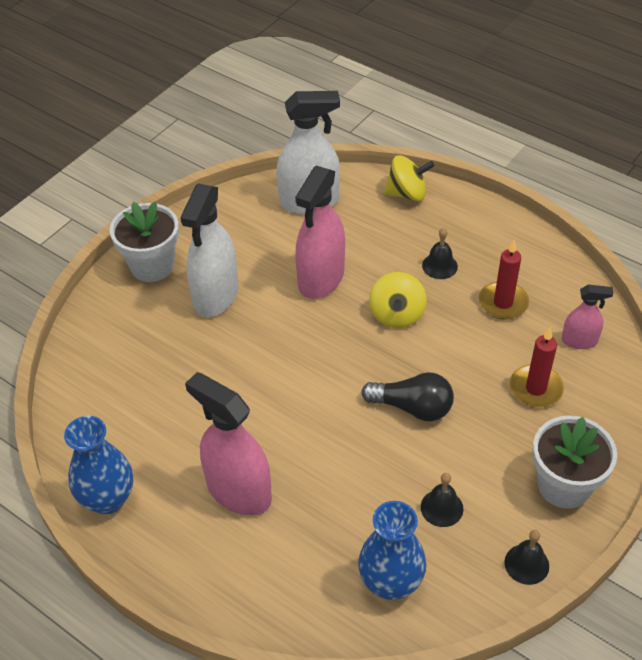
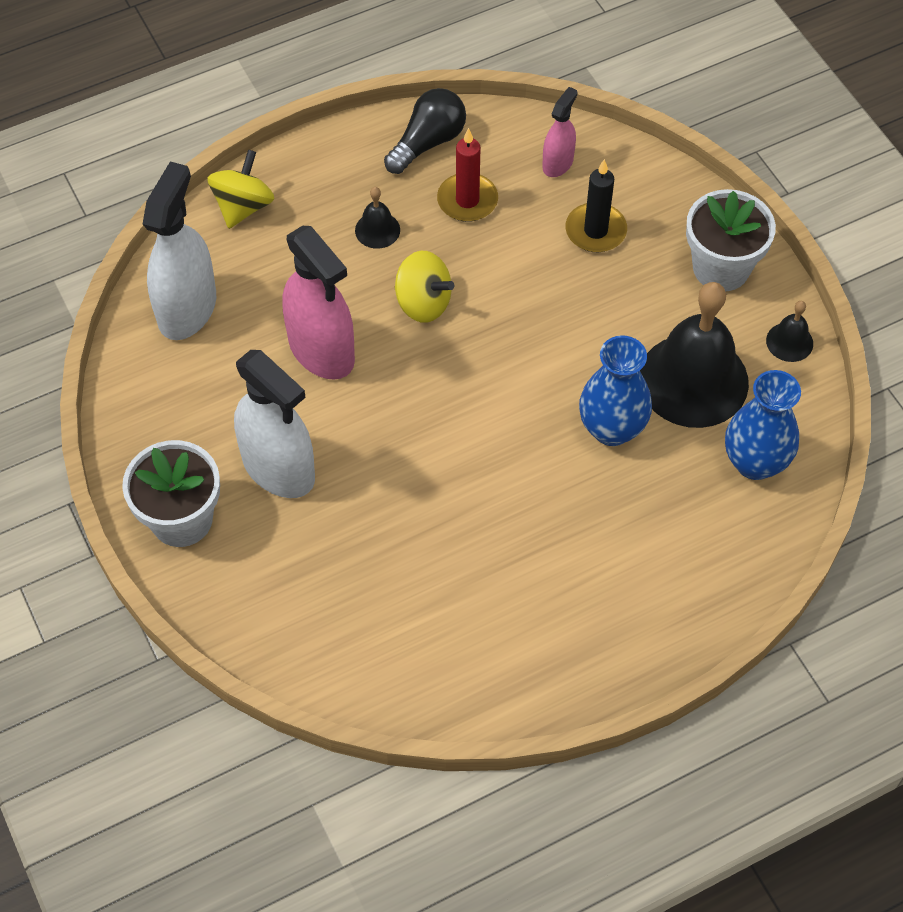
camera: 65 degrees left, 10 degrees up
(108, 499) = (517, 688): blue vase -> blue vase (611, 429)
(239, 491) = (577, 553): pink spray bottle -> none
(412, 407) = (558, 347): black light bulb -> black light bulb (428, 142)
(441, 508) = (693, 380): black bell -> black bell, size x2.31
(535, 388) = (595, 230): red candle -> black candle

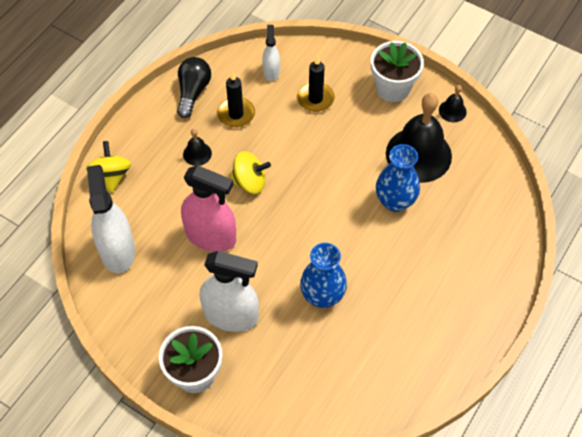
camera: 30 degrees left, 0 degrees up
(467, 200) = (236, 114): red candle -> black candle
(558, 163) = (271, 71): pink spray bottle -> white spray bottle
(755, 462) = (478, 182): blue vase -> blue vase (322, 296)

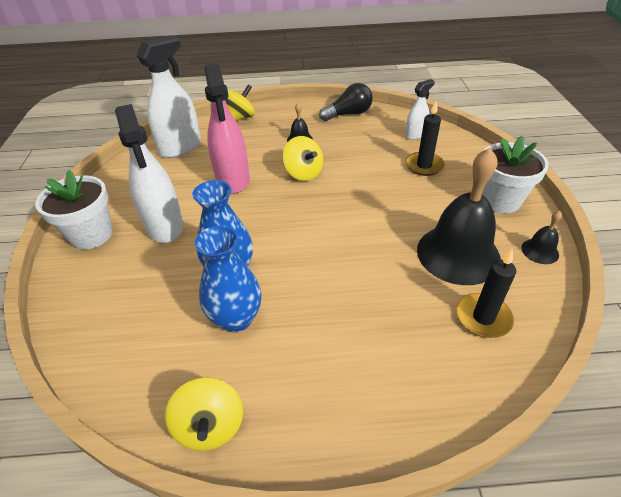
camera: 55 degrees right, 15 degrees down
(236, 114) = (356, 138): black candle -> black candle (483, 317)
(395, 201) = (386, 265): blue vase -> blue vase (236, 319)
(440, 370) = (210, 426): none -> yellow spinning top

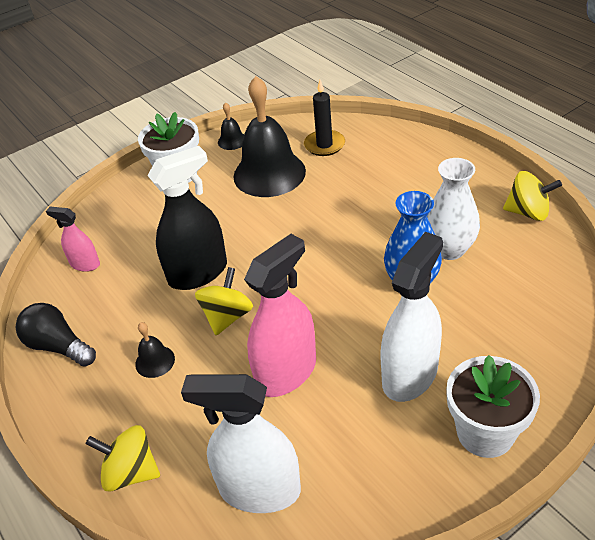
camera: 120 degrees left, 0 degrees up
(210, 426) = (528, 212): yellow spinning top -> yellow spinning top turned 60 degrees clockwise
(236, 319) = (449, 249): blue vase -> white vase
(358, 174) = (198, 273): none -> black spray bottle
(415, 135) = (85, 264): white spray bottle -> pink spray bottle
(424, 166) = (149, 234): black candle -> none

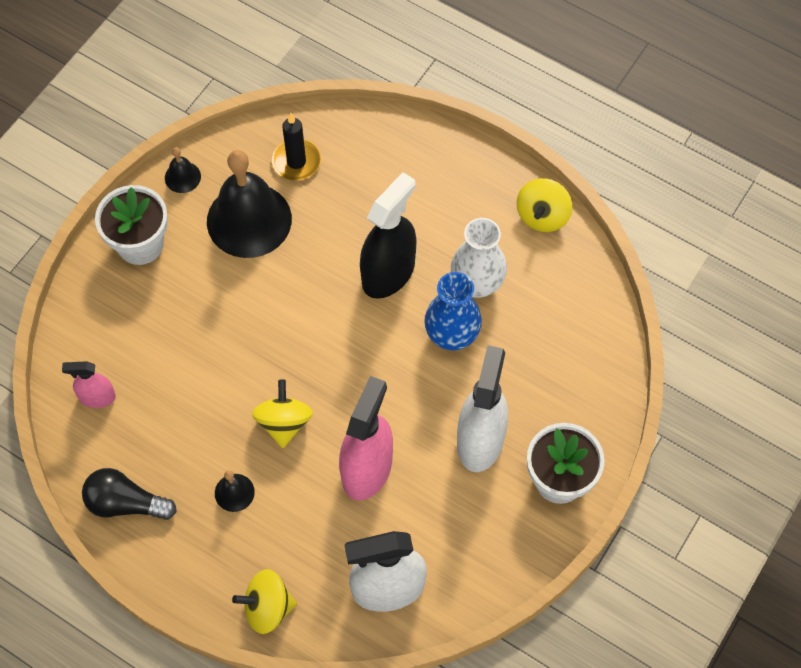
camera: 25 degrees left, 20 degrees up
(198, 273) = (229, 377): black spray bottle -> black spray bottle (388, 273)
(528, 212) = (542, 216): yellow spinning top -> yellow spinning top turned 120 degrees clockwise

